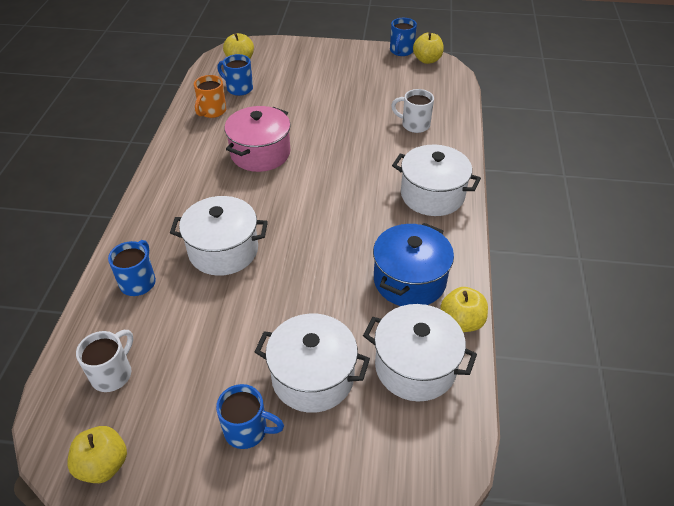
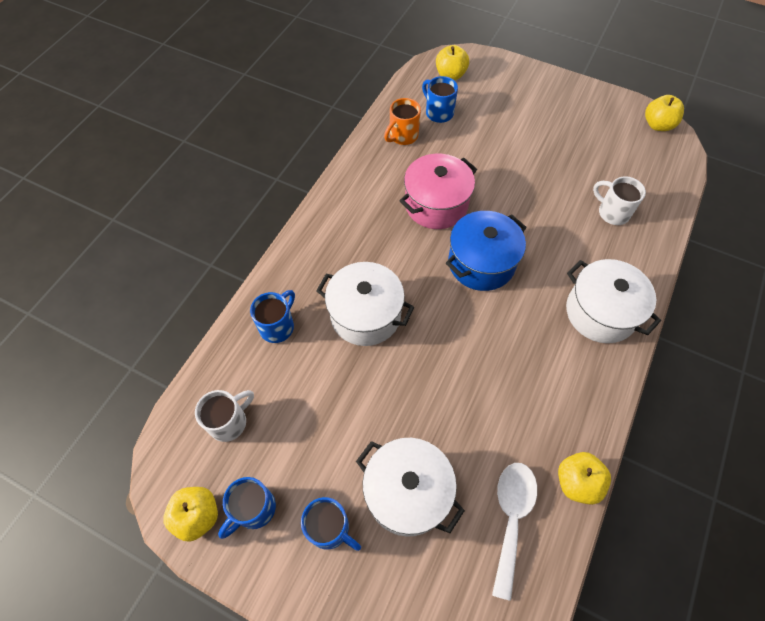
camera: 20 degrees right, 15 degrees up
(401, 51) = (631, 105): blue mug -> blue mug (254, 509)
(409, 280) = (539, 413): blue pot -> blue pot (481, 263)
(415, 367) = (511, 518): white pot -> white spoon

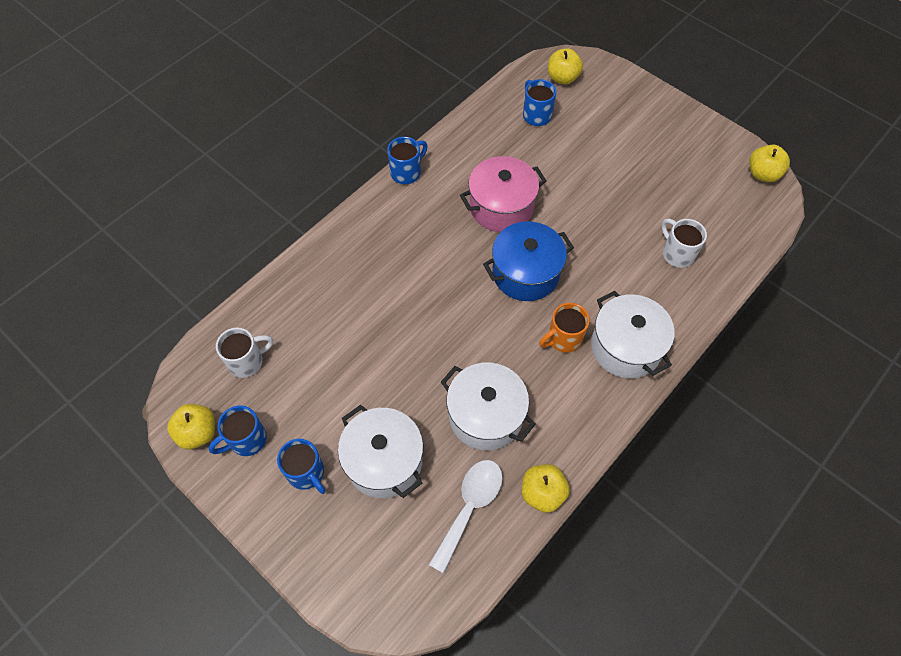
camera: 15 degrees right, 0 degrees up
(277, 326) = (314, 288): blue mug -> blue mug (406, 172)
(365, 315) = (398, 296): white pot -> white pot (485, 416)
(403, 136) = (492, 132): orange mug -> orange mug (563, 338)

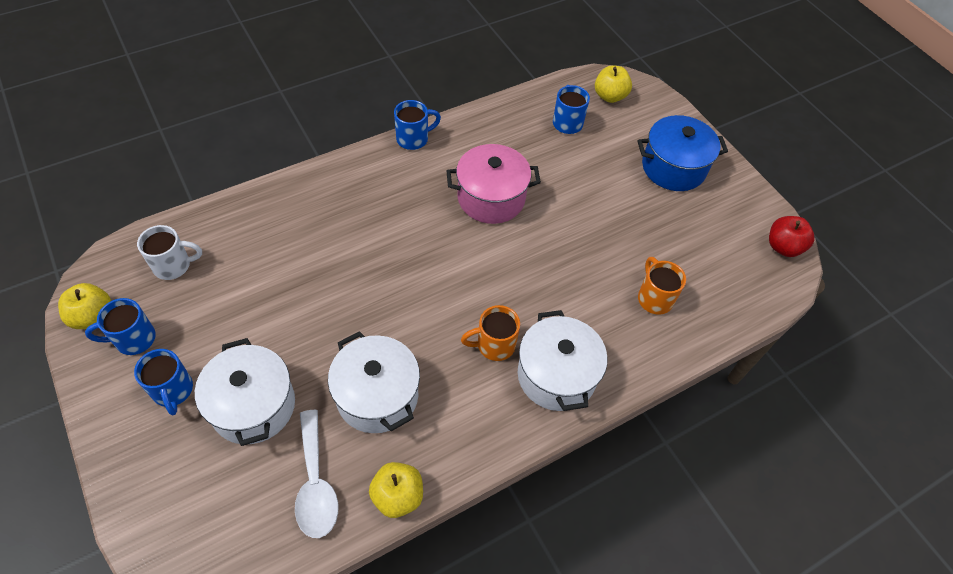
camera: 15 degrees right, 5 degrees down
(470, 507) = (315, 483): white spoon -> white spoon turned 120 degrees clockwise
(525, 273) = (485, 268): blue pot -> blue pot (673, 167)
(677, 253) = (654, 298): white mug -> orange mug
(762, 174) = (783, 247): yellow apple -> red apple

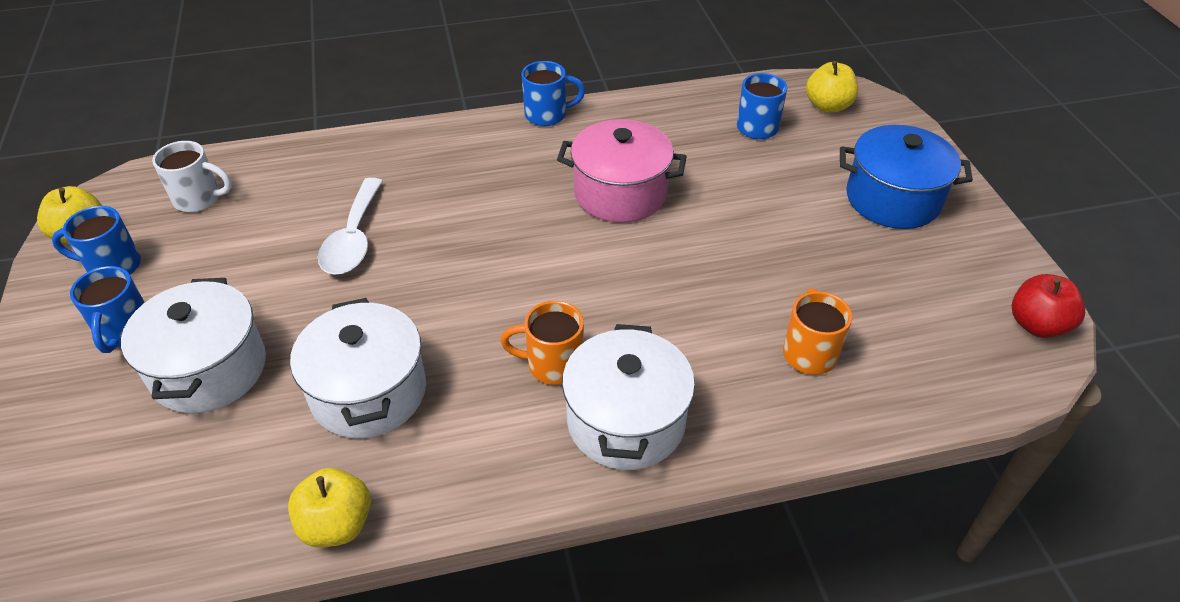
camera: 20 degrees right, 10 degrees down
(315, 483) = (238, 481): white spoon -> white spoon (353, 238)

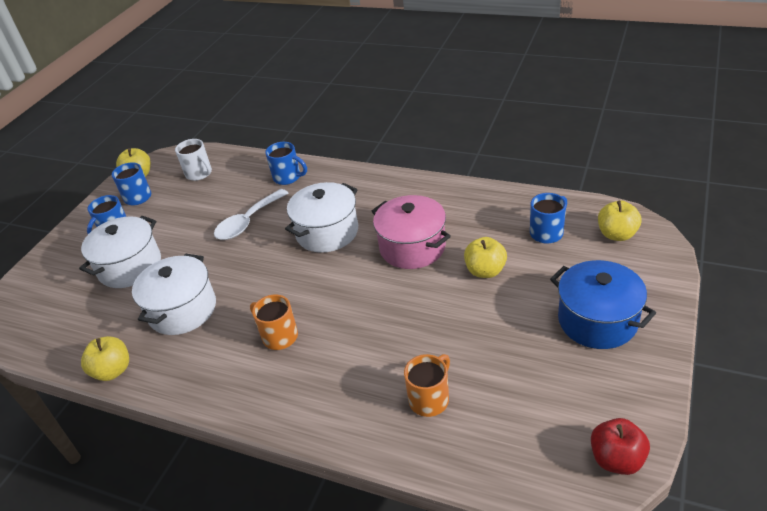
camera: 40 degrees right, 5 degrees down
(547, 115) = (416, 181): blue mug -> blue mug (288, 177)
(626, 421) = (286, 387): white pot -> white pot (327, 232)
(731, 190) = (485, 271): none -> yellow apple

